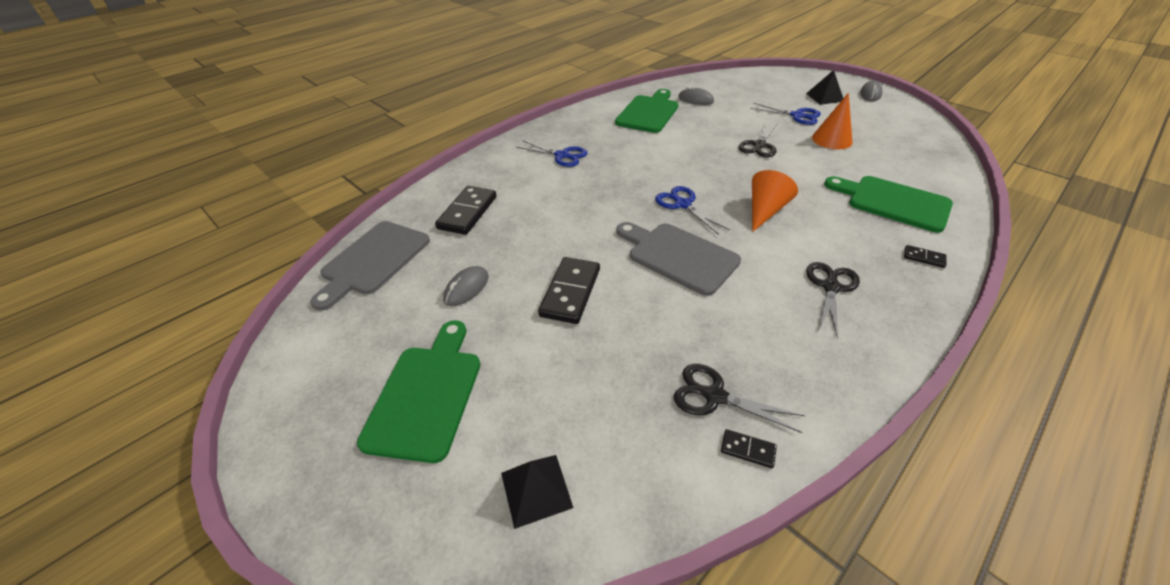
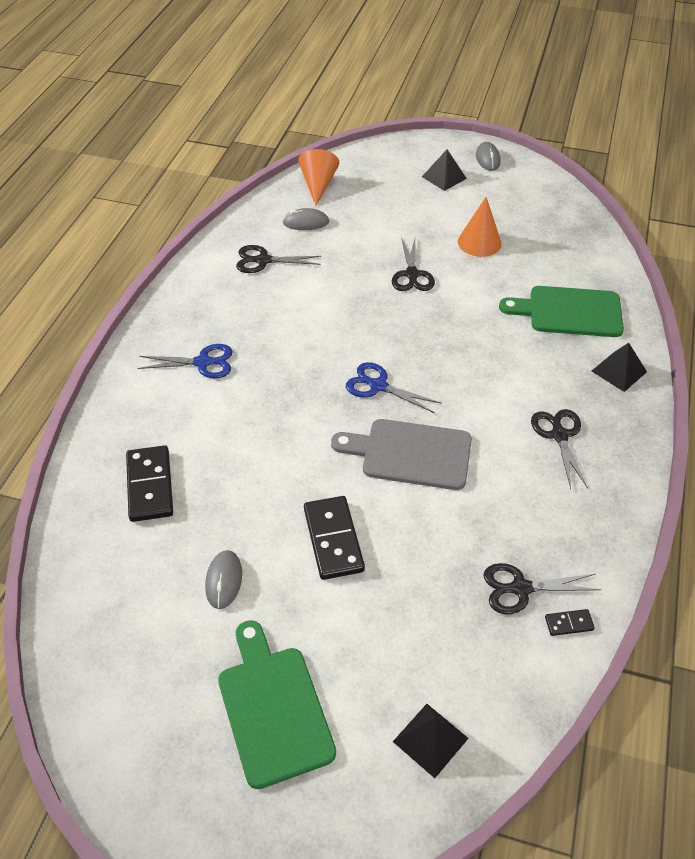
camera: 30 degrees left, 5 degrees up
(373, 261) = (89, 592): grey cutting board -> none
(648, 112) = (263, 260): green cutting board -> black scissors
(765, 211) = (461, 365): orange cone -> orange cone (318, 185)
(797, 116) = (429, 216): blue scissors -> none
(924, 258) = (619, 371): black domino -> black pyramid

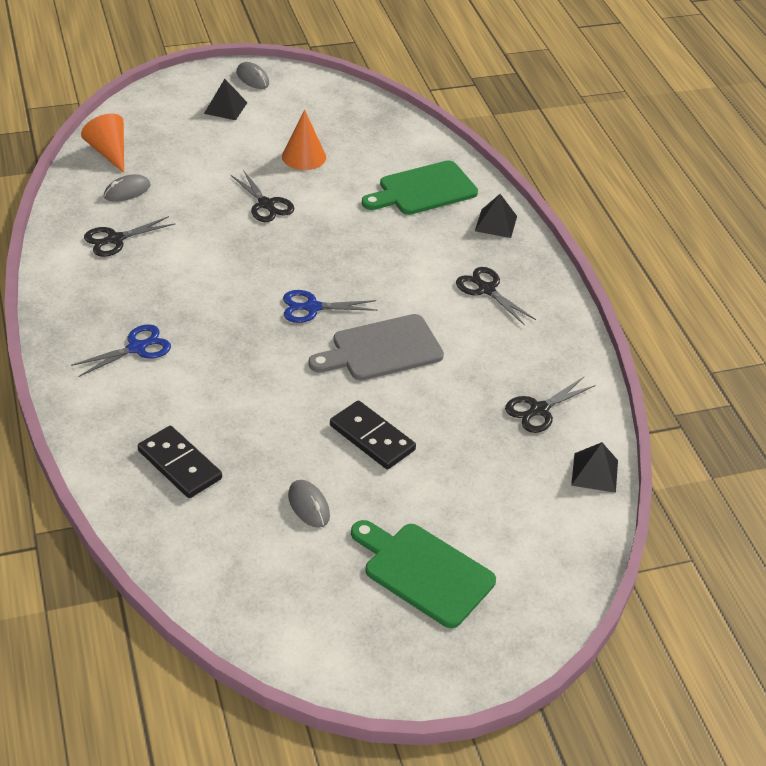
camera: 35 degrees left, 5 degrees down
(430, 740) = (552, 536): black pyramid -> black pyramid (595, 472)
(569, 624) = (589, 418): black domino -> none

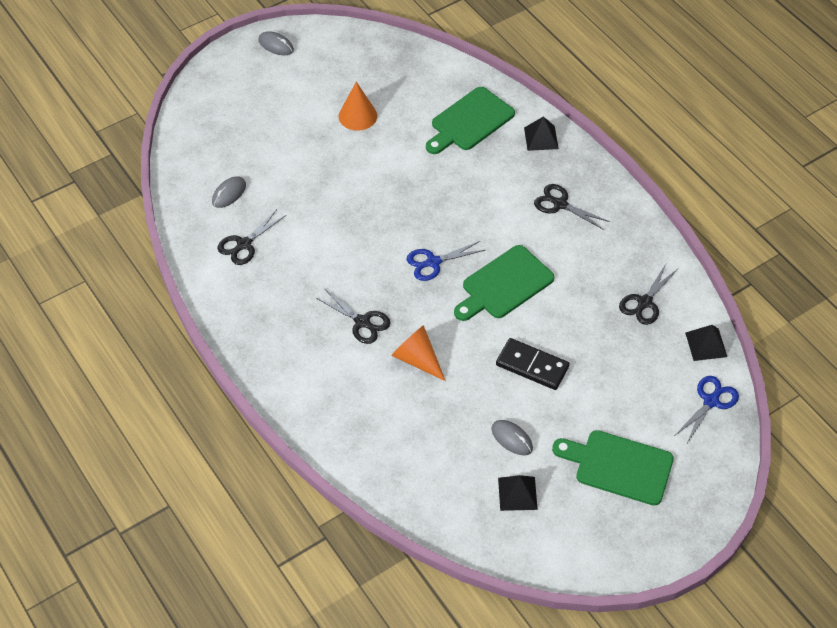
camera: 15 degrees left, 10 degrees up
(109, 152) = (193, 158): orange cone -> orange cone (417, 359)
(137, 348) = (314, 341): blue scissors -> blue scissors (711, 401)
(179, 465) = (399, 435): black domino -> none
(225, 108) = (268, 83): black pyramid -> black pyramid (517, 493)
(266, 205) = (350, 174): black scissors -> black scissors (362, 322)
(382, 349) = (504, 285): grey cutting board -> green cutting board

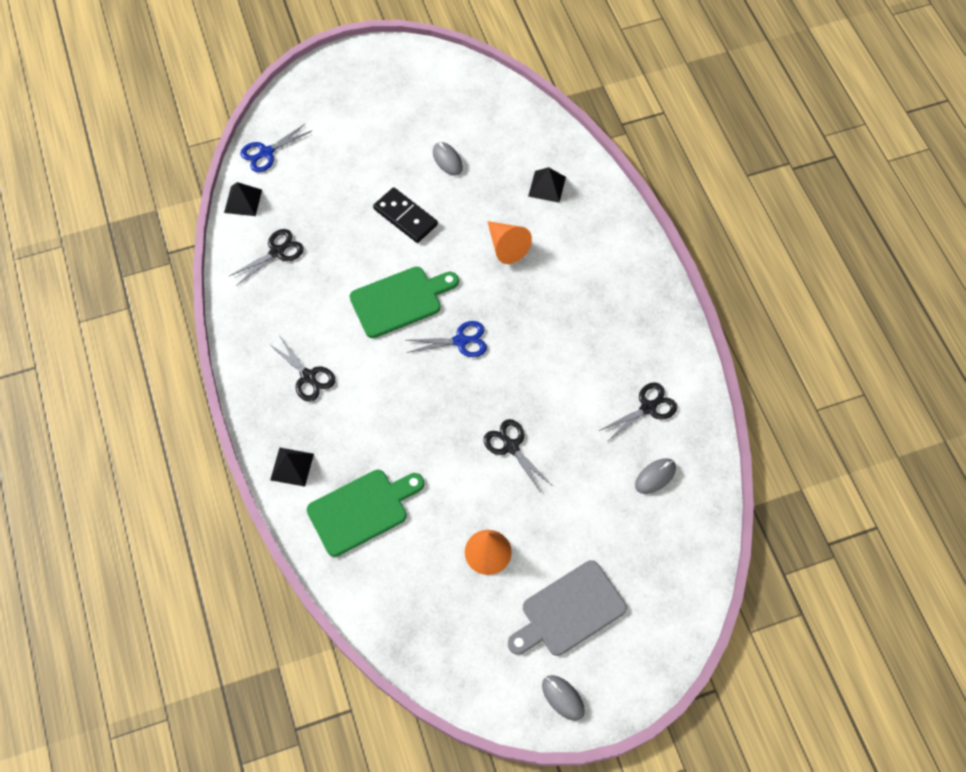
camera: 165 degrees left, 10 degrees up
(283, 93) = (569, 611): none -> grey cutting board
(362, 322) = (547, 294): black scissors -> black scissors (511, 446)
(517, 493) = (459, 118): black pyramid -> black pyramid (547, 186)
(618, 466) = (369, 119): green cutting board -> none

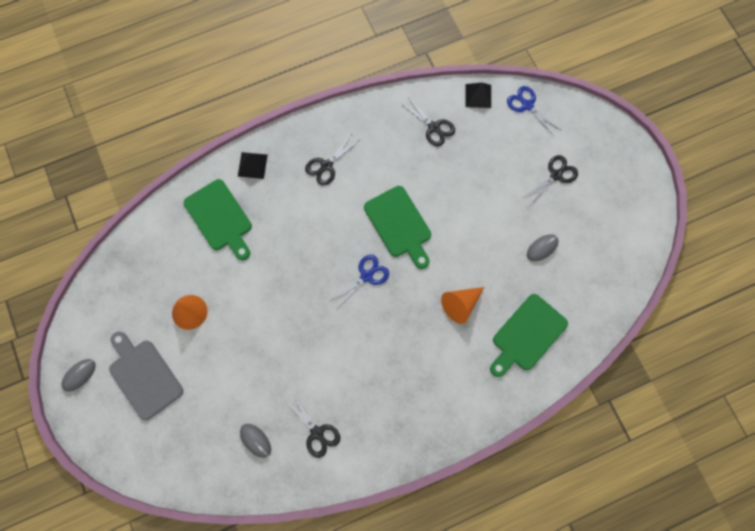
camera: 85 degrees right, 10 degrees up
(405, 217) = (479, 220): black domino -> none
(461, 341) = (367, 276): blue scissors -> blue scissors turned 120 degrees counterclockwise
(511, 446) = (276, 322): black scissors -> black scissors (556, 175)
(547, 186) = (527, 335): black pyramid -> green cutting board

